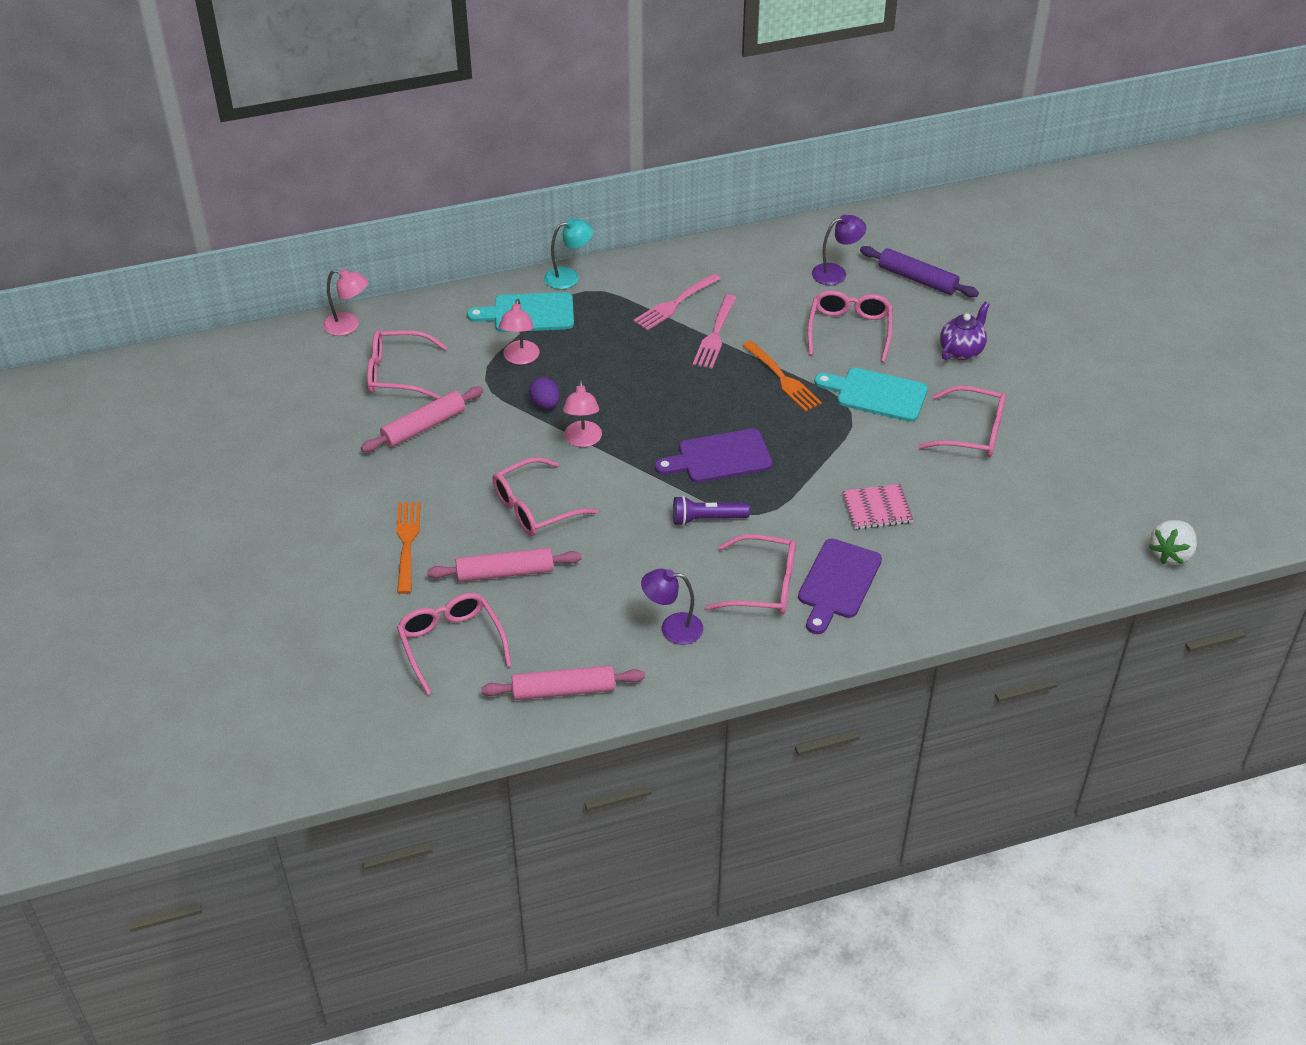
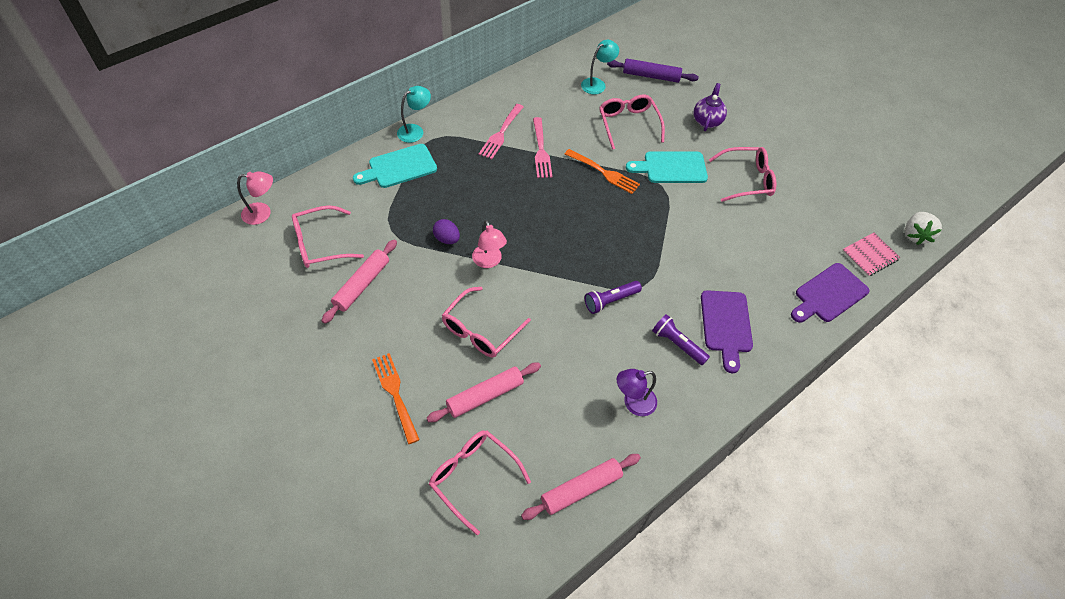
camera: 25 degrees left, 10 degrees up
(520, 358) = (410, 206): pink lamp -> none
(719, 457) = (593, 247): purple cutting board -> purple cutting board (828, 294)
(763, 585) = (677, 344): pink glasses -> purple flashlight
(836, 273) = (597, 84): purple lamp -> turquoise lamp
(877, 508) = (719, 256): pink notebook -> pink notebook (869, 255)

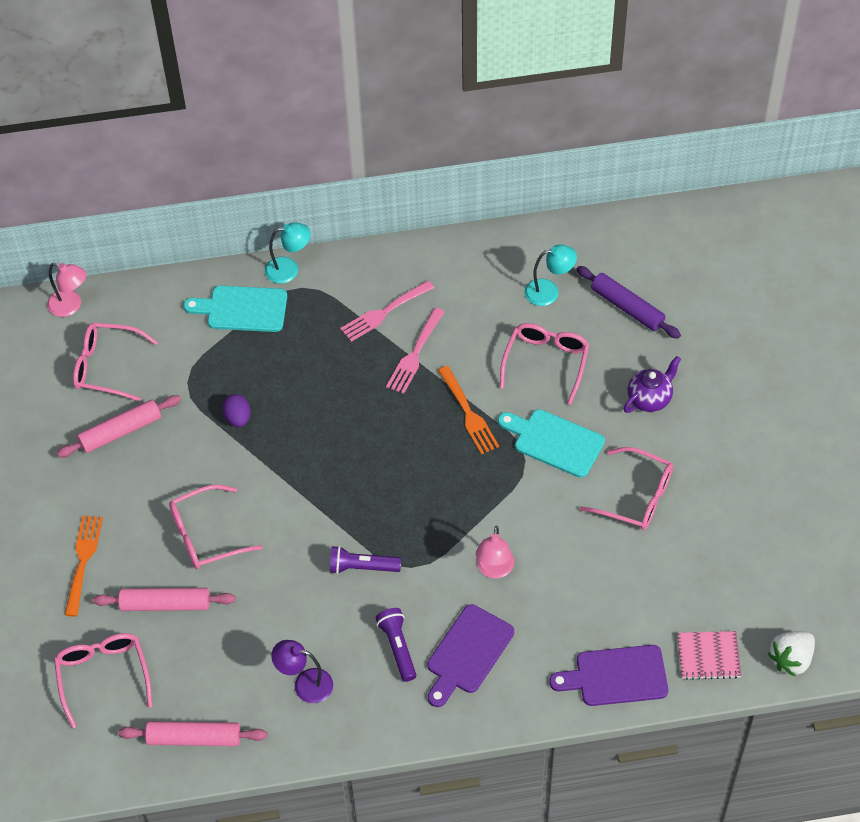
camera: 35 degrees right, 0 degrees up
(489, 261) = (264, 464): pink lamp -> pink lamp (494, 570)

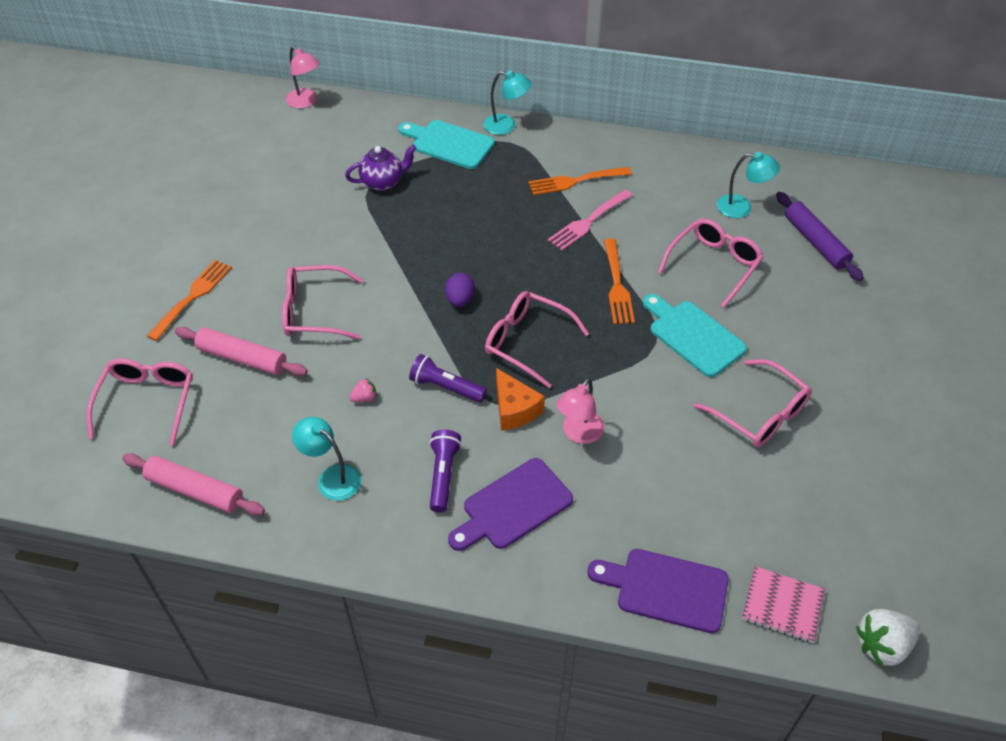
camera: 20 degrees right, 5 degrees down
(107, 367) = (308, 153): pink glasses -> pink glasses (527, 342)
(121, 431) = (289, 205): pink rolling pin -> none
(238, 418) = (398, 225): purple egg -> purple egg (460, 300)
(296, 603) = (364, 398): none -> pink strawberry
(305, 684) = (332, 477): purple lamp -> turquoise lamp
(384, 313) = (575, 181): pink fork -> orange fork
(430, 566) = (514, 409): none -> orange cheese
(649, 399) = (809, 327): purple teapot -> purple teapot (383, 182)

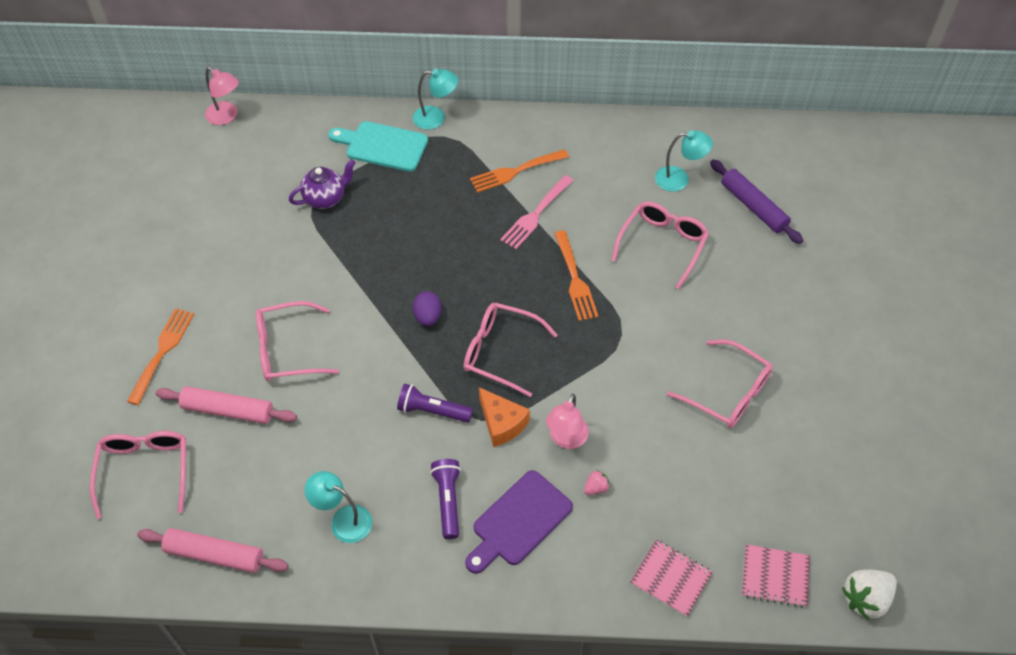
camera: 10 degrees left, 5 degrees up
(364, 398) = (357, 434): pink strawberry -> pink strawberry (596, 488)
(666, 589) = (670, 578): purple cutting board -> pink notebook
(693, 336) = (655, 322): turquoise cutting board -> none

